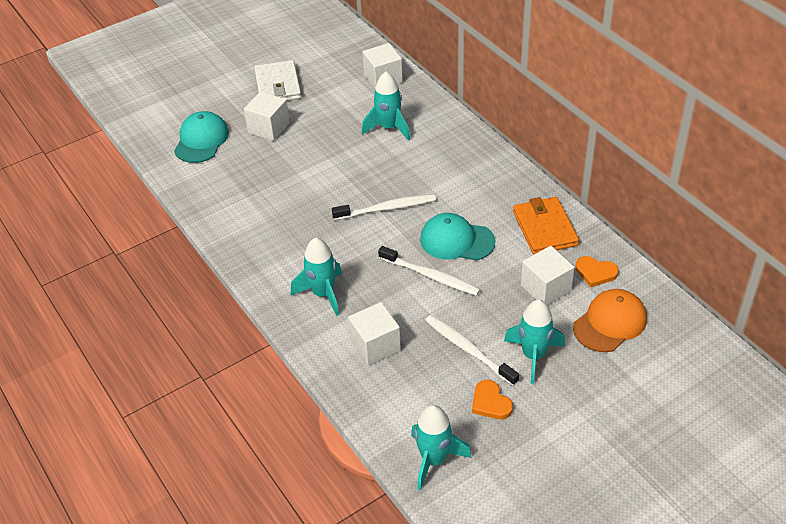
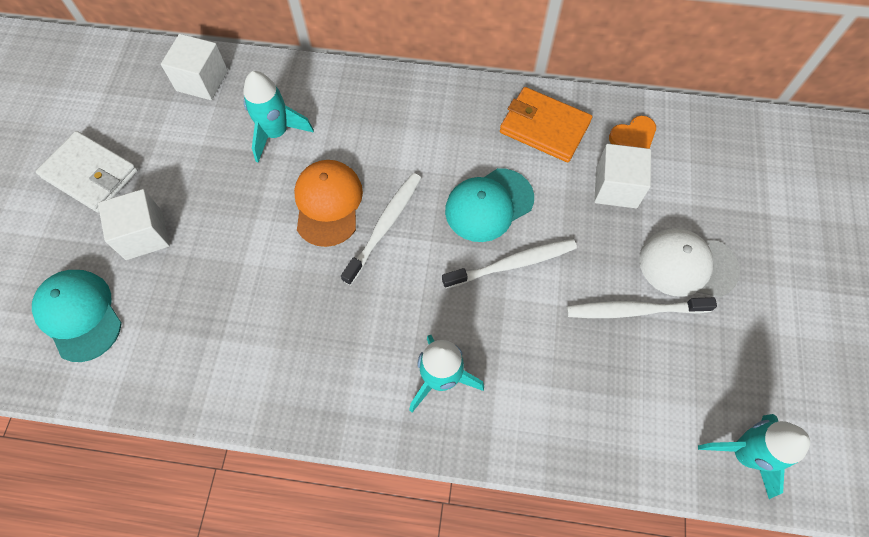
camera: 50 degrees left, 20 degrees up
(375, 345) = (556, 387): white cube -> none
(490, 402) = (713, 346): orange heart -> none
(533, 356) = (687, 265): turquoise rocket -> white cap
(610, 323) = (700, 176): orange cap -> orange cap (328, 203)

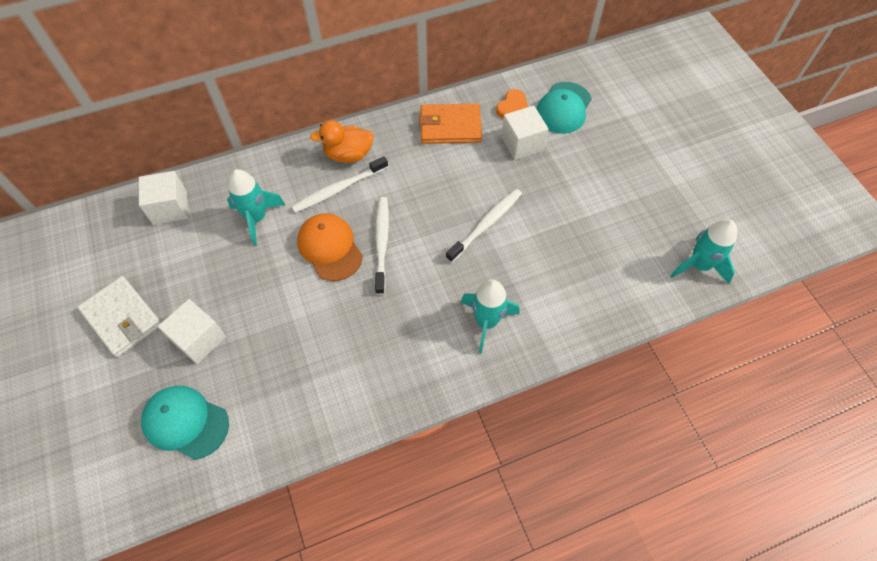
camera: 30 degrees left, 5 degrees down
(91, 174) = (122, 318): white wallet -> white wallet turned 45 degrees clockwise
(412, 107) = (348, 155): none -> orange duck
(489, 205) = (445, 194): turquoise cap -> turquoise cap (563, 108)
(634, 310) = (582, 214): white toothbrush -> white toothbrush (338, 189)
(687, 265) = (596, 170): white cap -> none

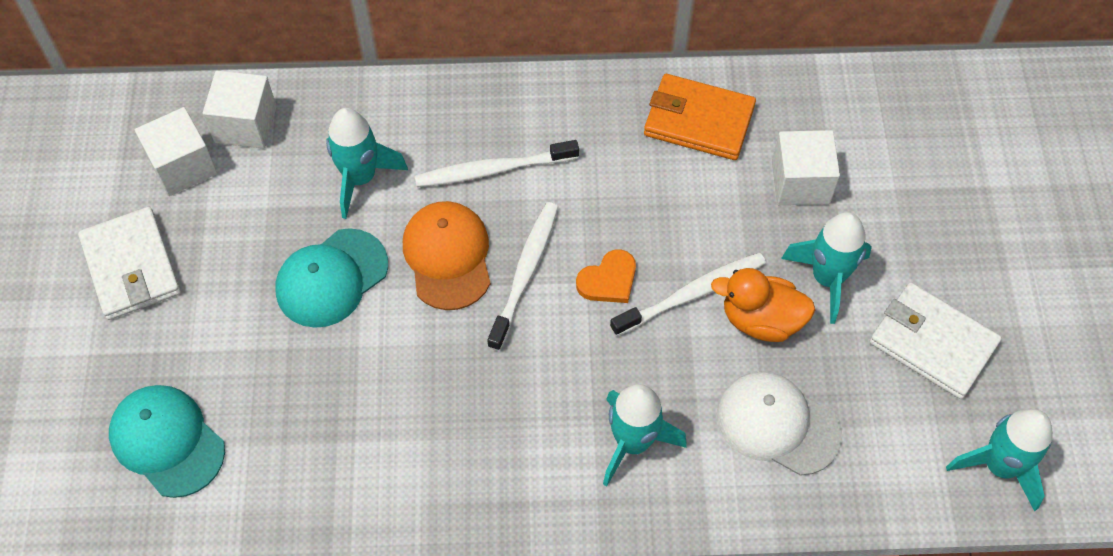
camera: 20 degrees right, 0 degrees up
(199, 339) = (222, 331): white cube -> white cube (183, 166)
(348, 155) = (527, 120): orange duck -> orange duck (761, 320)
(512, 106) = (810, 116): orange heart -> orange heart (608, 280)
(559, 192) = (827, 278): none -> turquoise rocket
(563, 108) = (891, 143): turquoise cap -> turquoise cap (331, 278)
(566, 283) = (777, 424): none -> white cap
(632, 209) = (932, 343): none -> white wallet

